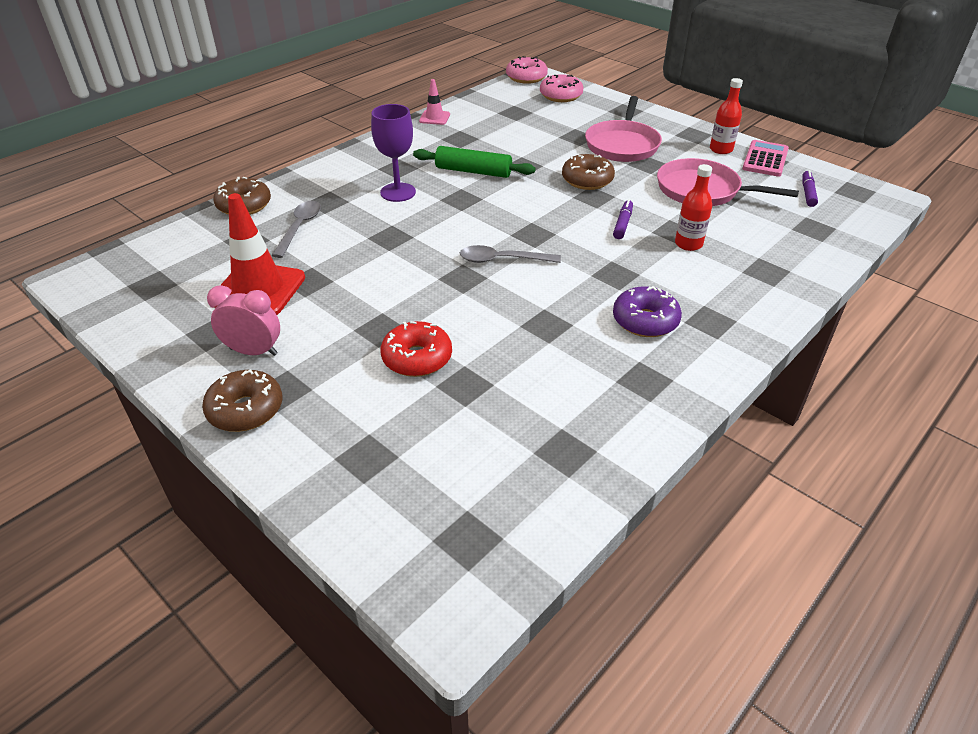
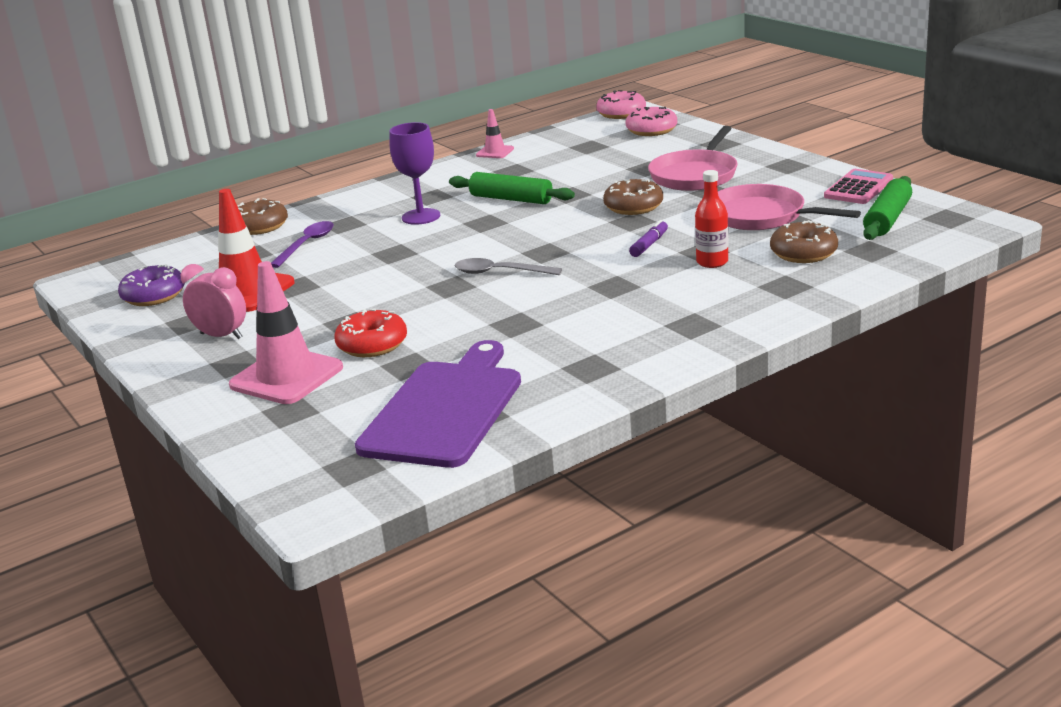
camera: 15 degrees right, 15 degrees down
(245, 410) = (197, 375): brown donut -> brown donut (803, 253)
(300, 228) = (306, 245): grey spoon -> purple spoon
(344, 407) = (286, 376): none -> pink traffic cone
(528, 445) = (445, 409): none -> purple cutting board
(645, 321) = (621, 323): purple donut -> purple donut (154, 296)
(721, 149) = (810, 179): red bottle -> none
(808, 193) = (887, 219): purple marker -> green rolling pin

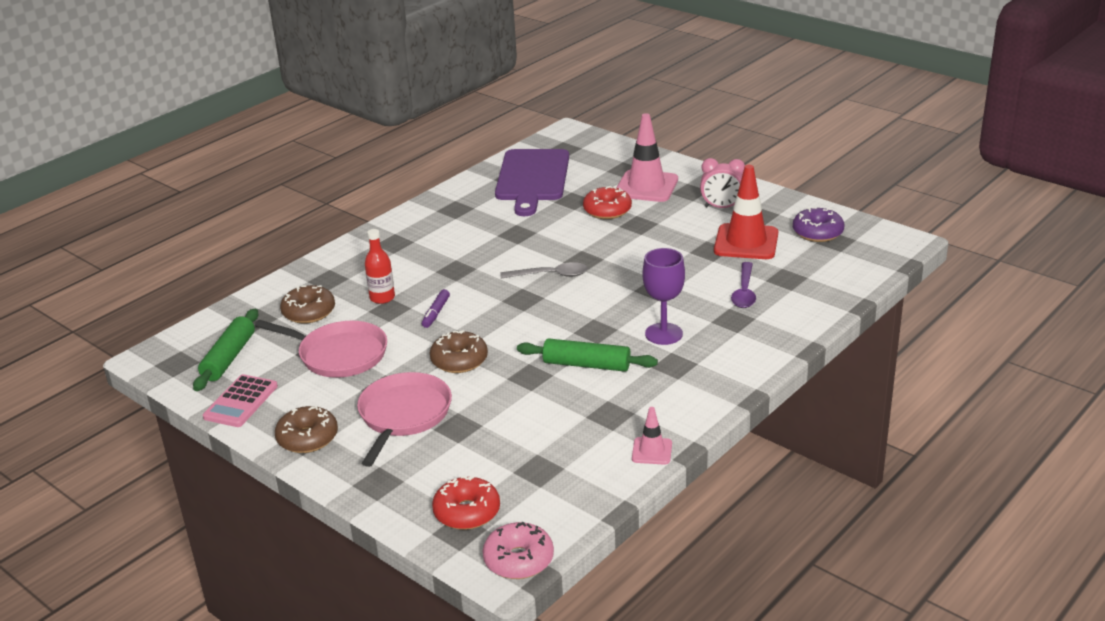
camera: 165 degrees right, 5 degrees up
(260, 227) = (815, 310): brown donut -> brown donut (307, 438)
(651, 130) = (467, 512): pink donut -> red donut

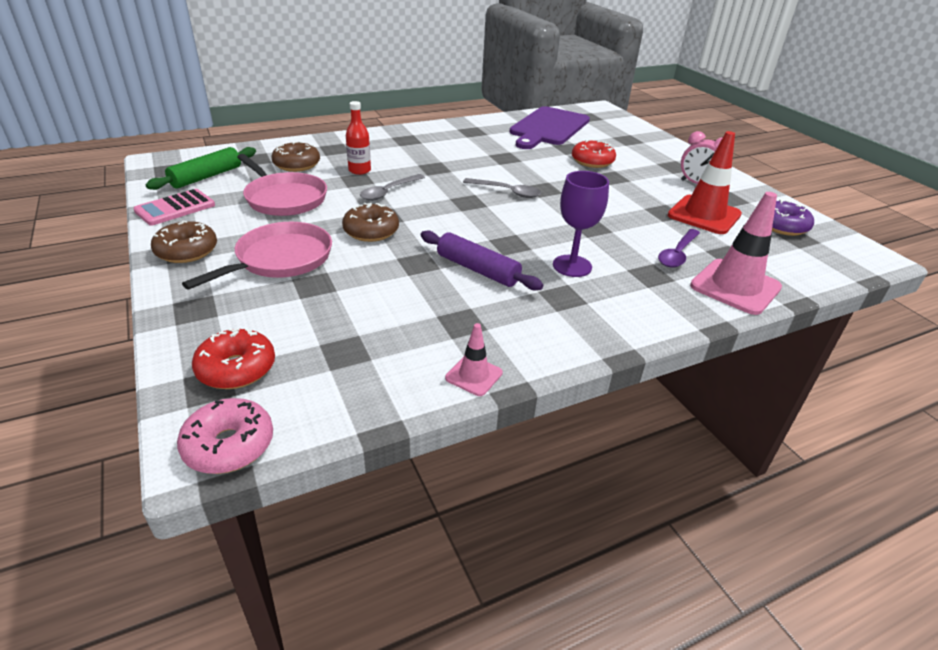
camera: 20 degrees right, 5 degrees up
(436, 313) = (388, 192): purple marker -> grey spoon
(587, 365) = (478, 269): green rolling pin -> purple rolling pin
(646, 186) = (638, 154): pink traffic cone -> pink traffic cone (735, 287)

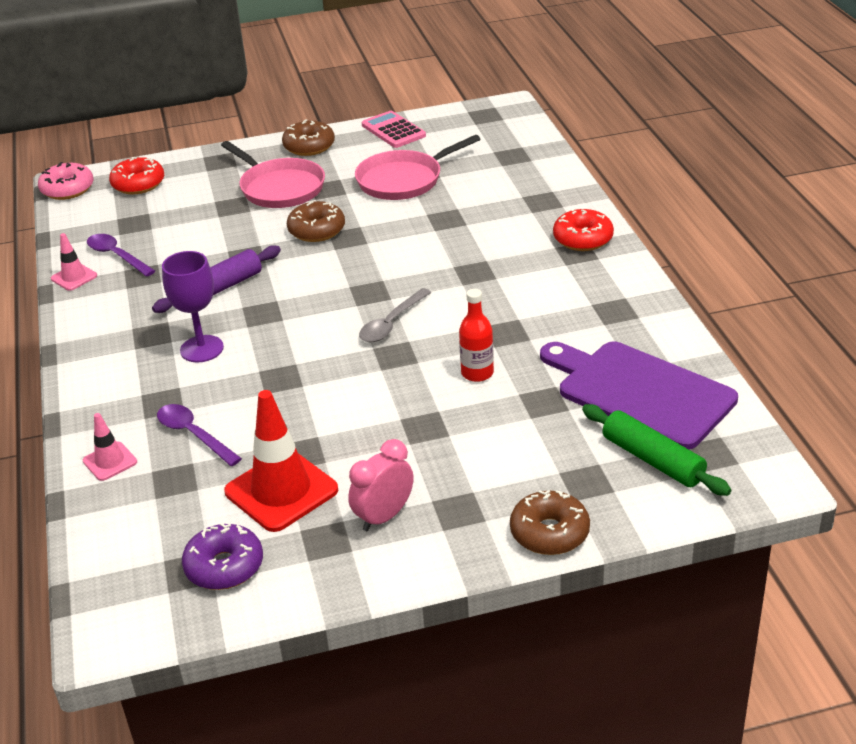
camera: 105 degrees right, 0 degrees up
(206, 177) = (464, 135): green rolling pin -> green rolling pin (652, 460)
(297, 165) = (492, 181): brown donut -> brown donut (549, 532)
(359, 170) = (471, 220): red bottle -> red bottle (477, 373)
(388, 192) = (407, 239): grey spoon -> none
(423, 349) = (117, 256): none -> purple spoon
(592, 161) = (486, 417): red donut -> red donut (583, 239)
(735, 287) = (110, 461): pink traffic cone -> pink traffic cone, size x0.51

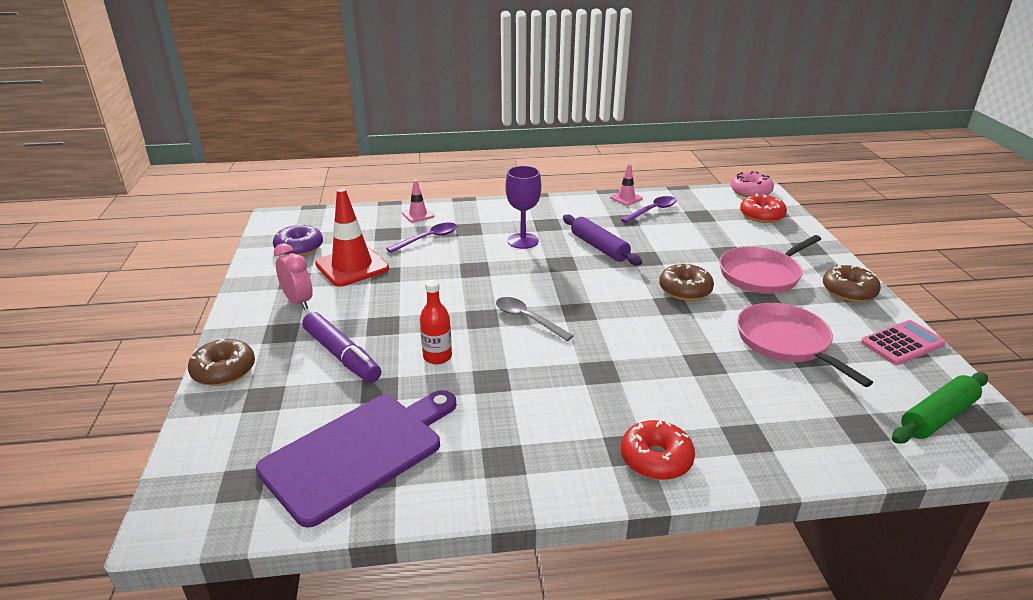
camera: 95 degrees right, 5 degrees down
(493, 443) = (342, 355): none -> purple marker
(652, 460) = (261, 442): green rolling pin -> green rolling pin (937, 416)

